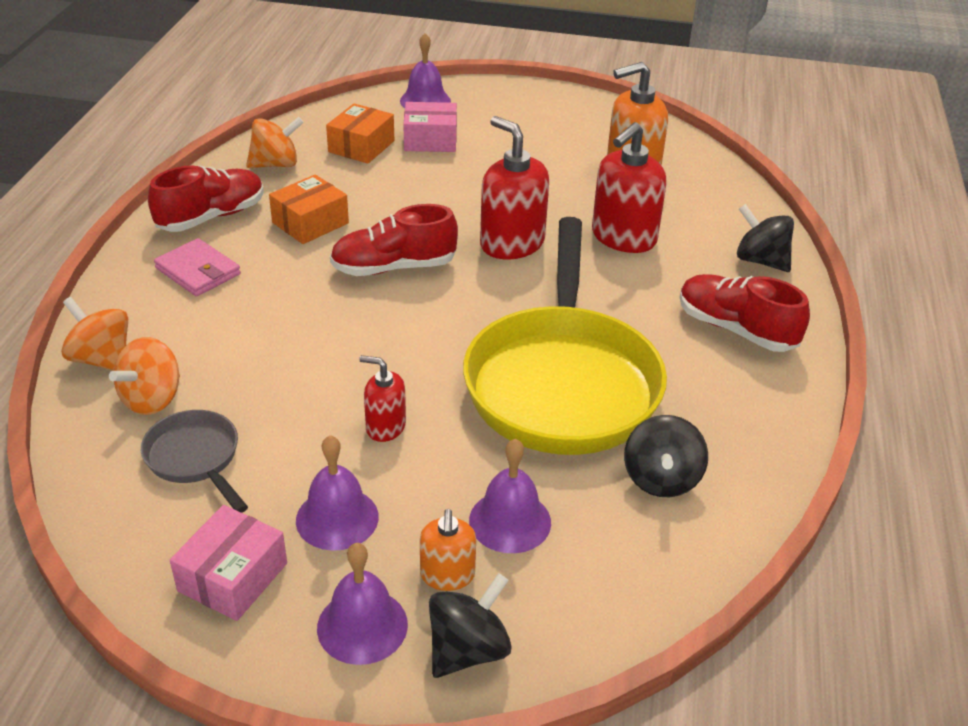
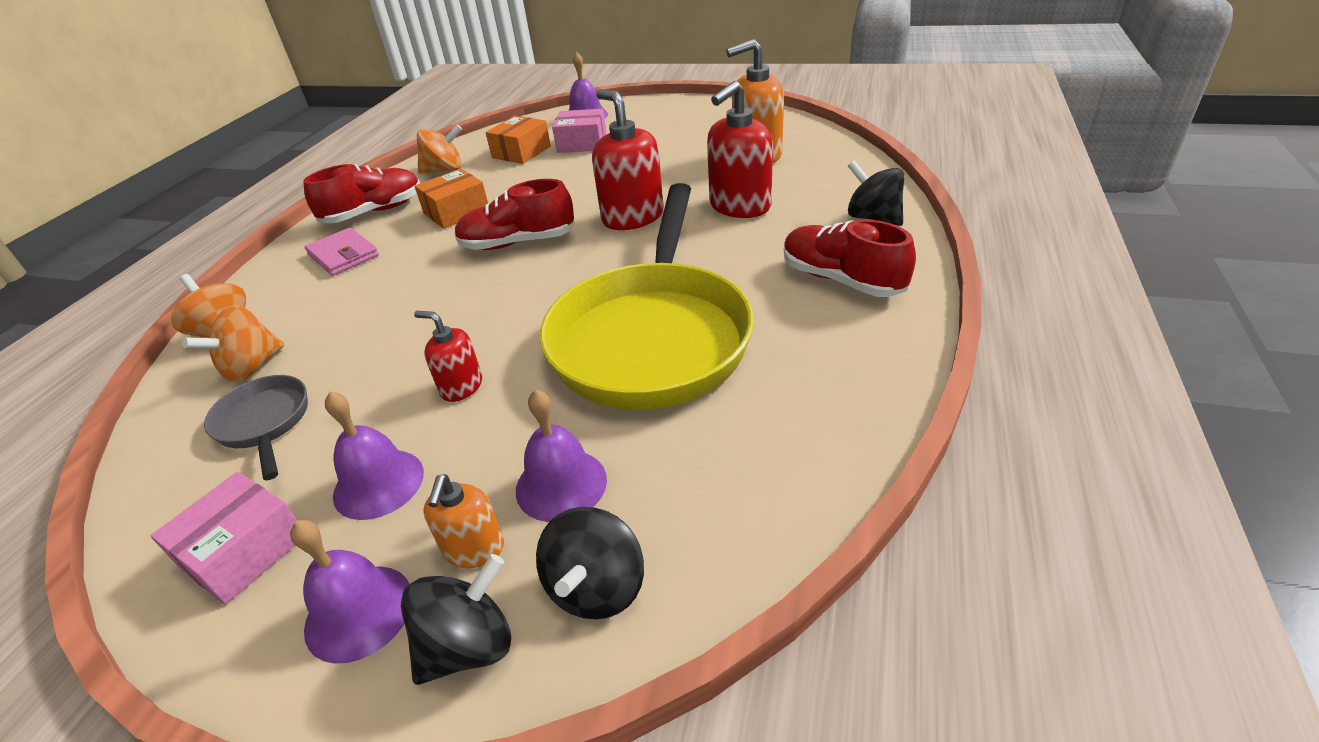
camera: 10 degrees right, 0 degrees up
(661, 479) = (739, 434): black spinning top -> black spinning top (596, 588)

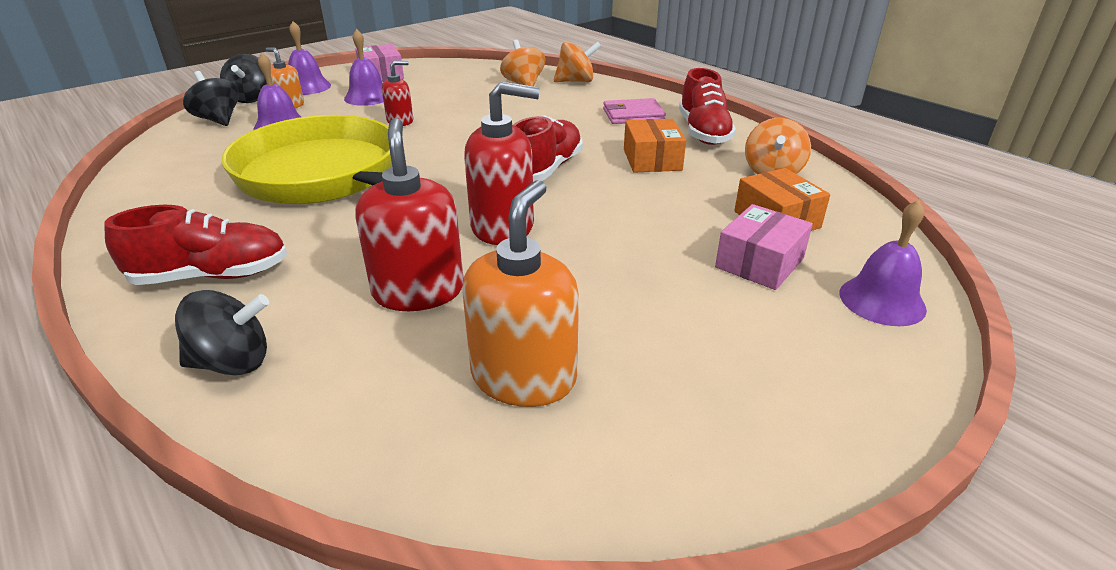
camera: 120 degrees right, 5 degrees down
(265, 424) = (463, 83): grey pan -> none

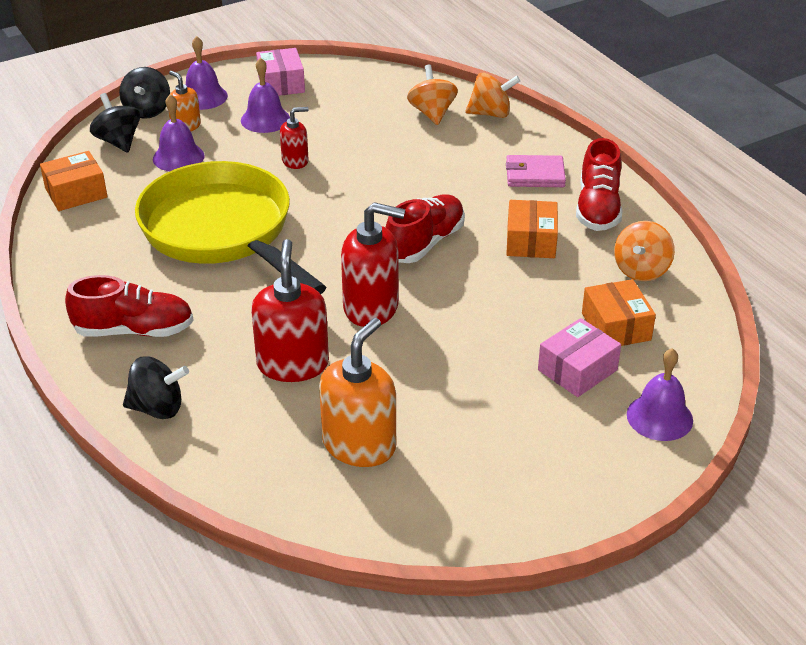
camera: 10 degrees right, 5 degrees up
(164, 159) = (76, 193): none -> orange box

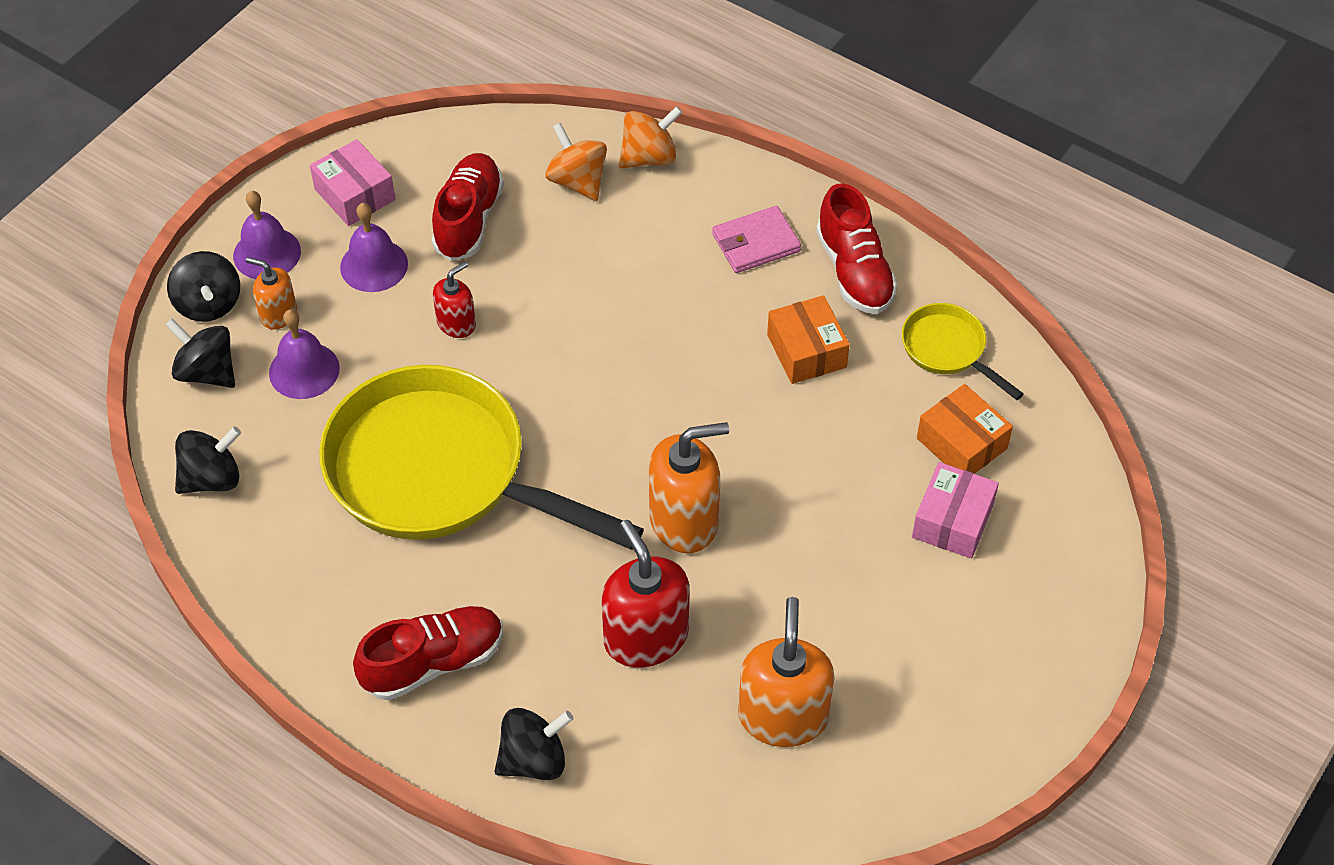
camera: 25 degrees left, 15 degrees up
(76, 193) = (212, 478): orange box -> black spinning top
(371, 307) = (684, 520): red soap dispenser -> orange soap dispenser
(425, 243) = (689, 399): red shoe -> red shoe (468, 219)
(641, 270) = (948, 350): orange spinning top -> yellow pan
(659, 417) = (1065, 551): purple bell -> none

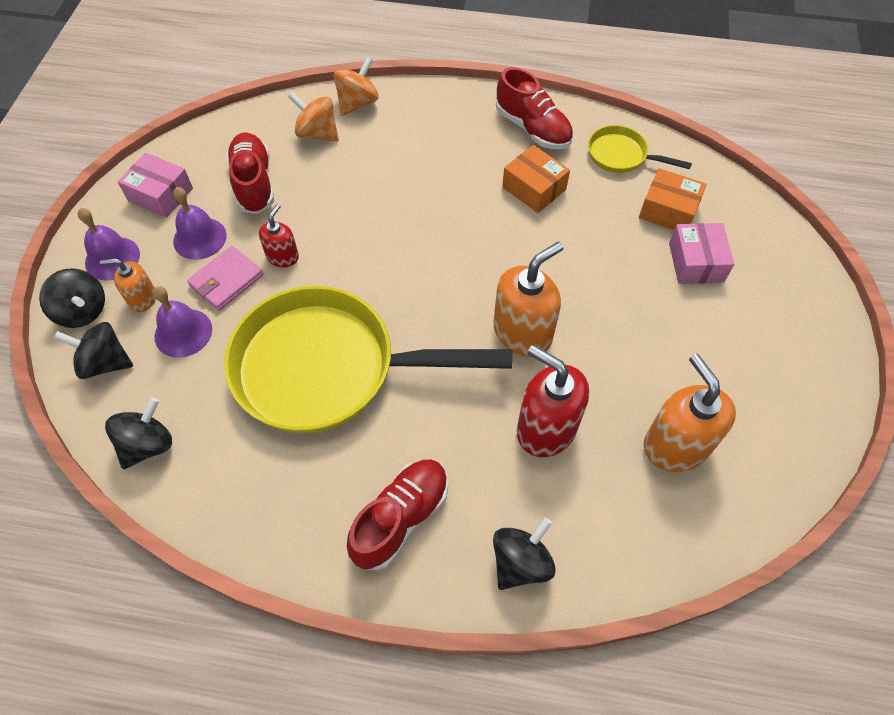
camera: 25 degrees left, 5 degrees up
(756, 243) = (459, 132): pink wallet -> pink wallet (226, 280)

